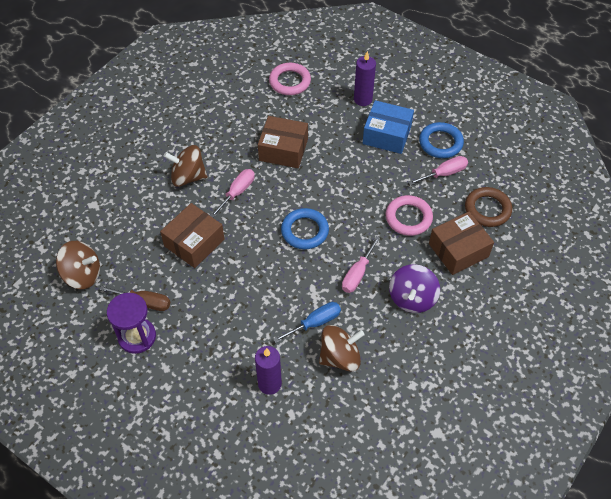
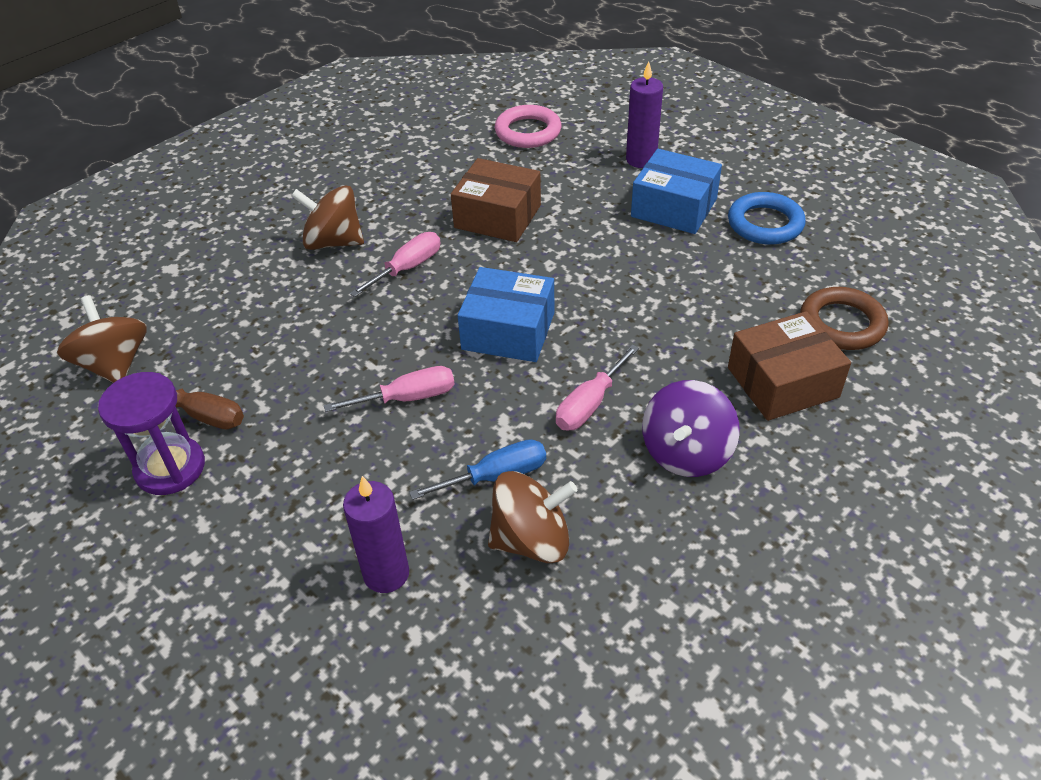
camera: 10 degrees right, 10 degrees down
(82, 275) = (115, 364): brown spinning top -> brown spinning top turned 135 degrees counterclockwise
(194, 242) = (315, 333): brown box -> none
(305, 231) = (508, 331): blue ring -> blue box
(408, 218) = (695, 326): pink ring -> none
(444, 173) = (767, 266): pink screwdriver -> pink screwdriver (408, 398)

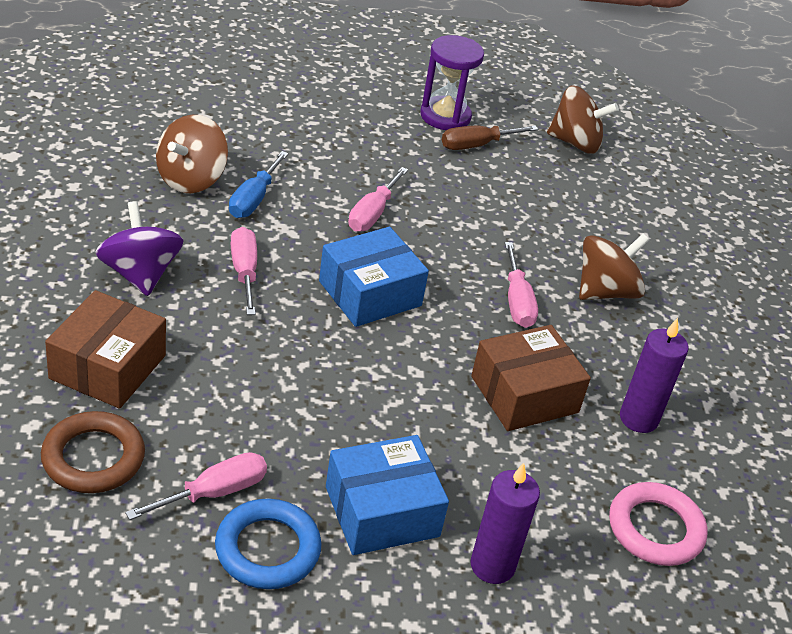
camera: 125 degrees right, 5 degrees down
(386, 574) = (254, 129): purple candle -> purple candle (638, 419)
(772, 265) = (214, 492): none -> pink screwdriver

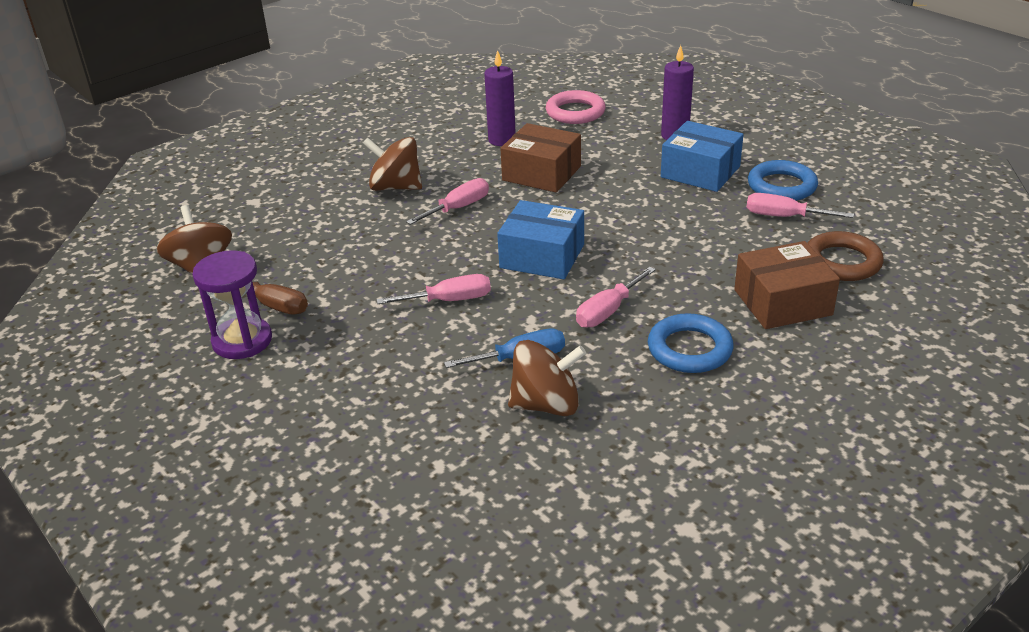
camera: 120 degrees left, 5 degrees down
(140, 274) = (689, 349): purple spinning top -> blue ring

